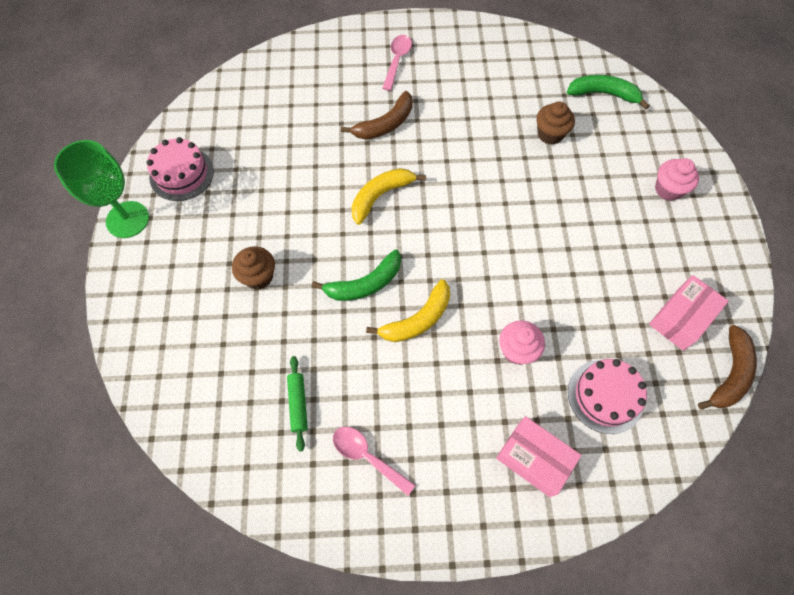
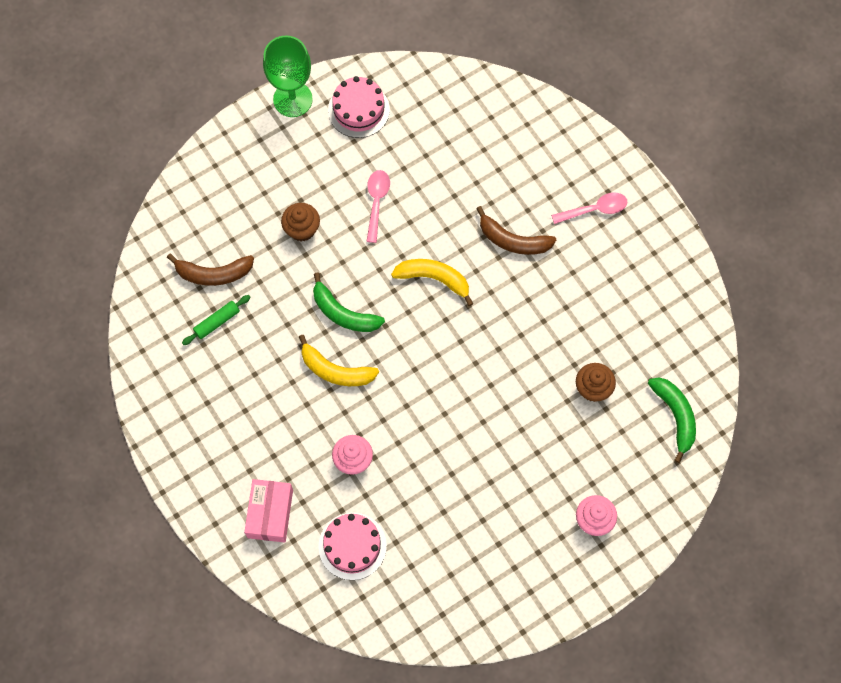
camera: 60 degrees right, 5 degrees up
(367, 456) = (205, 393): pink spoon -> pink spoon (376, 202)
(681, 318) = (460, 580): pink box -> none
(729, 374) = (429, 638): brown banana -> brown banana (213, 273)

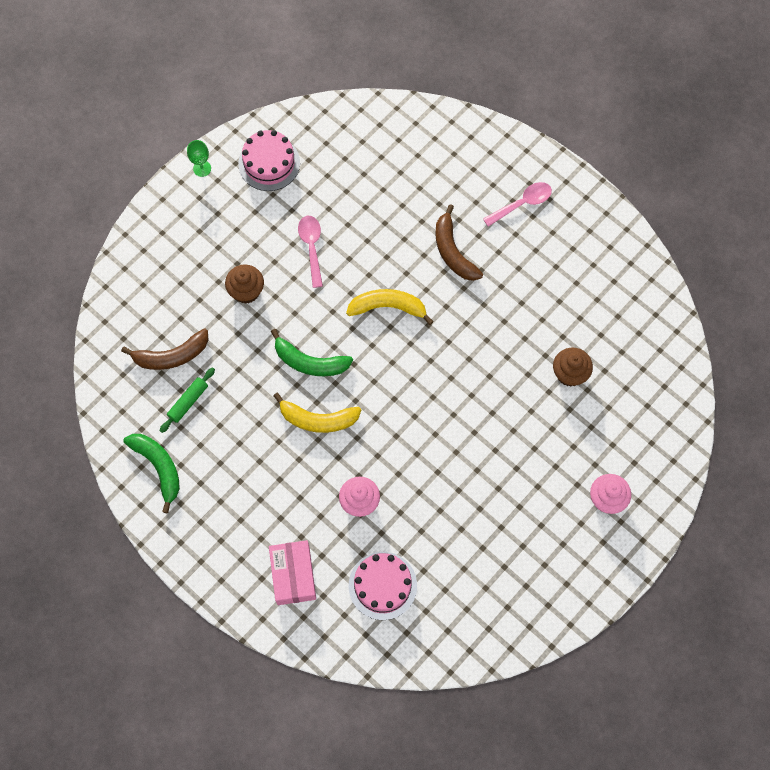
camera: 15 degrees left, 0 degrees up
(292, 99) = (202, 168): green goblet -> green goblet, size x0.46
(513, 240) = (453, 251): brown banana -> brown banana turned 60 degrees clockwise
(675, 416) = (654, 380): green banana -> green banana (158, 467)

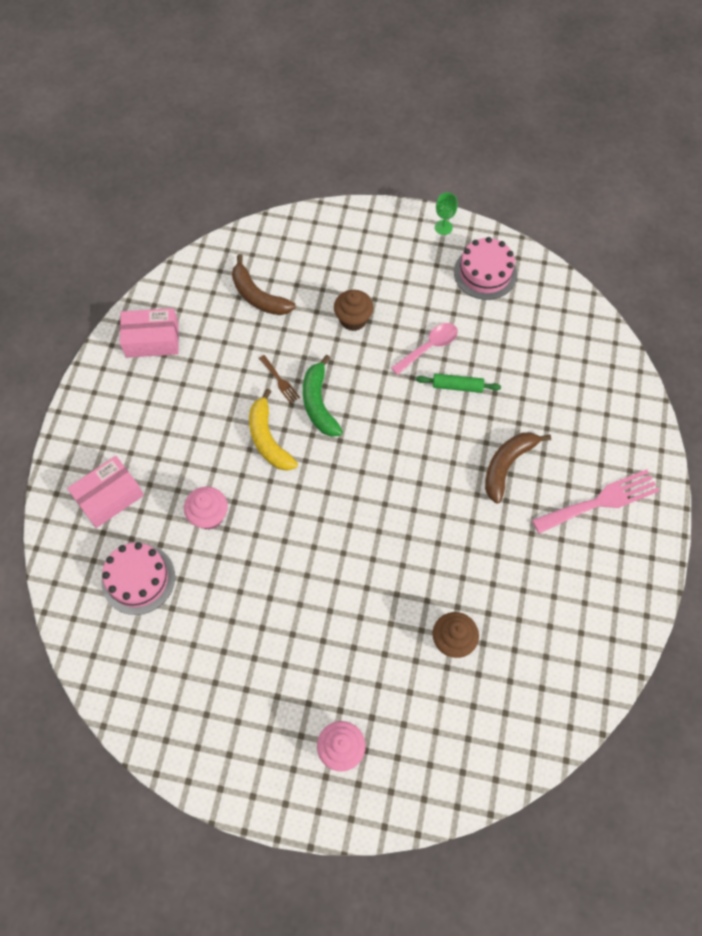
camera: 60 degrees right, 5 degrees down
(158, 467) = (152, 340): green banana -> pink box
(188, 402) = (224, 330): green rolling pin -> green rolling pin (457, 386)
(268, 382) = (280, 381): none -> brown fork
(388, 307) = (413, 439): yellow banana -> none
(522, 203) = (601, 501): pink spoon -> pink fork

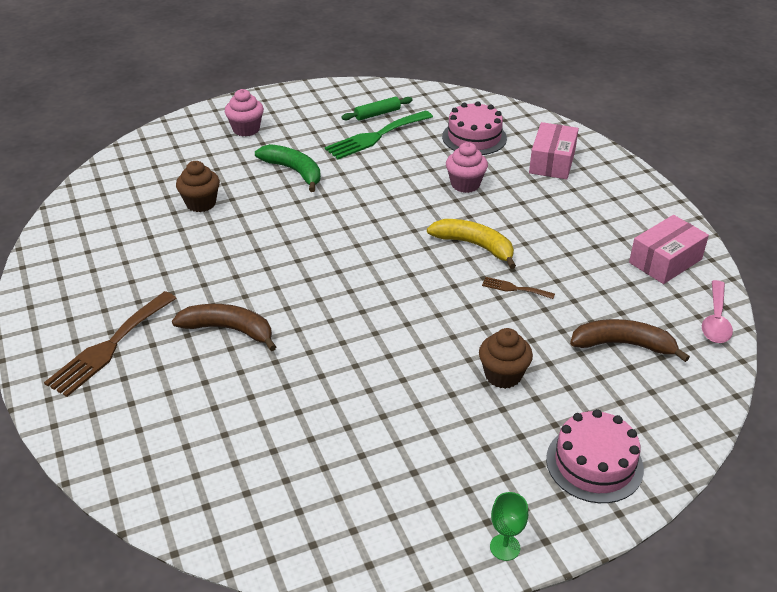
camera: 145 degrees right, 25 degrees down
(225, 644) = (375, 136): none -> green fork
(319, 403) = (458, 290): green banana -> green banana (294, 171)
(429, 347) = (395, 392): pink spoon -> pink spoon (715, 320)
(457, 386) = (333, 371): green rolling pin -> green rolling pin (377, 114)
(485, 273) = (398, 515): pink cake -> pink cake (594, 463)
(507, 466) = (229, 330): brown banana -> brown banana turned 75 degrees counterclockwise
(601, 501) = (109, 346): pink fork -> brown fork

